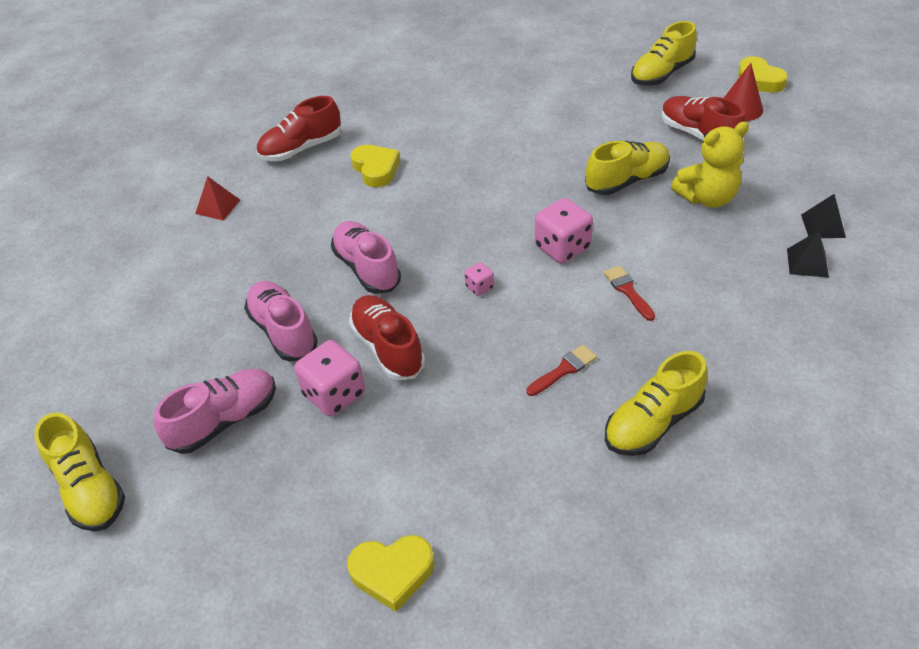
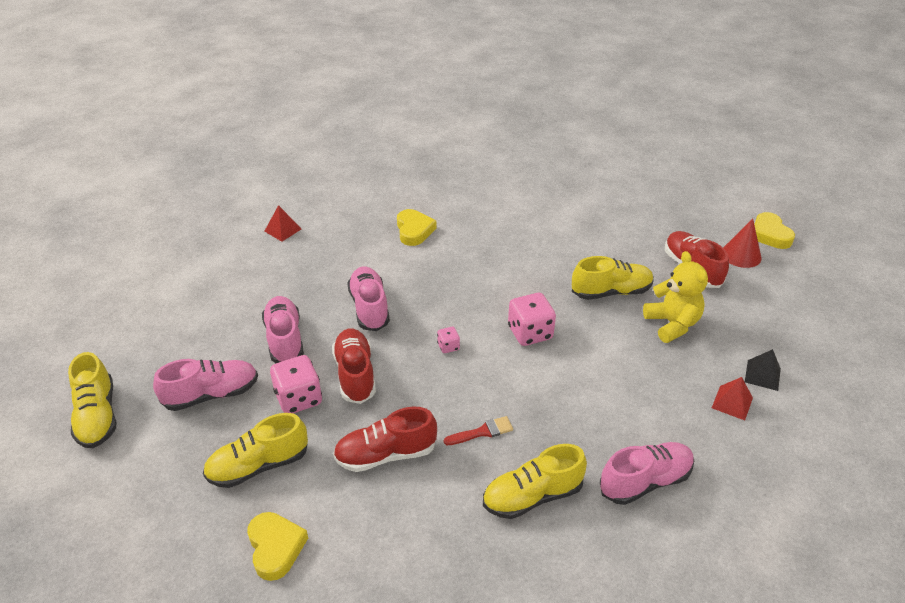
camera: 15 degrees right, 5 degrees down
(301, 149) = (365, 200): red shoe -> red shoe (386, 454)
(392, 573) = (275, 547): yellow heart -> yellow heart turned 120 degrees counterclockwise
(627, 291) = (566, 383): red brush -> none
(661, 74) = (686, 209): yellow shoe -> yellow shoe (258, 466)
(707, 198) = (672, 324): yellow teddy bear -> yellow teddy bear turned 105 degrees counterclockwise
(761, 370) = (645, 481): none -> pink shoe
(807, 262) = (732, 402): black pyramid -> red pyramid

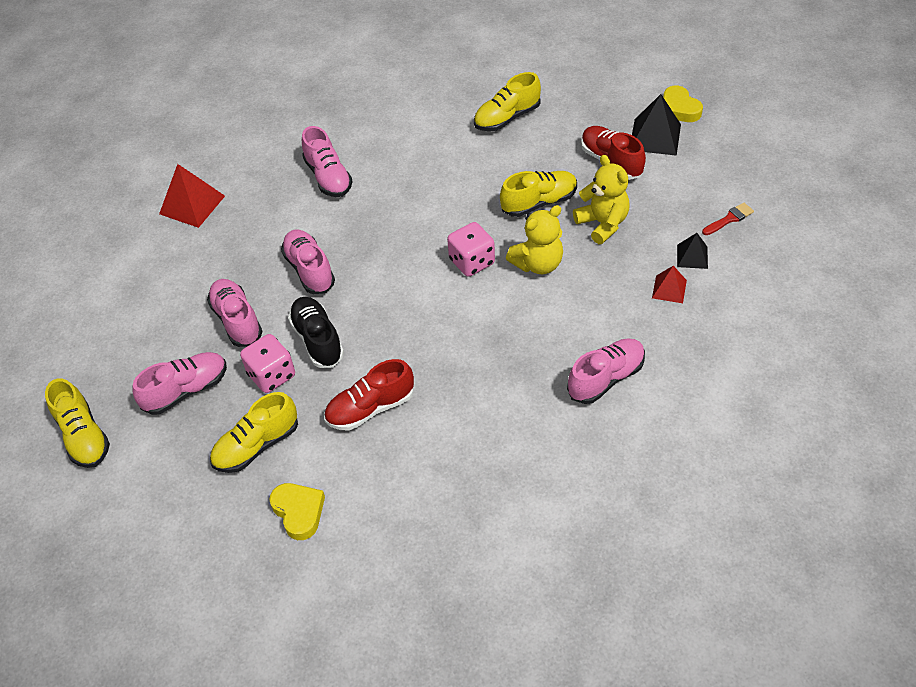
camera: 10 degrees left, 10 degrees up
(283, 230) = (192, 204): red pyramid -> red pyramid, size x1.71
(355, 374) = (317, 340): red shoe -> black shoe
(414, 231) = (328, 177): yellow heart -> pink shoe
(448, 346) = (398, 293): pink dice -> none
(482, 432) = (452, 367): red brush -> red brush (729, 219)
(532, 496) = (511, 414): yellow shoe -> yellow shoe (507, 118)
(597, 349) = (538, 264): none -> yellow teddy bear
(741, 255) = (655, 137): red cone -> black pyramid

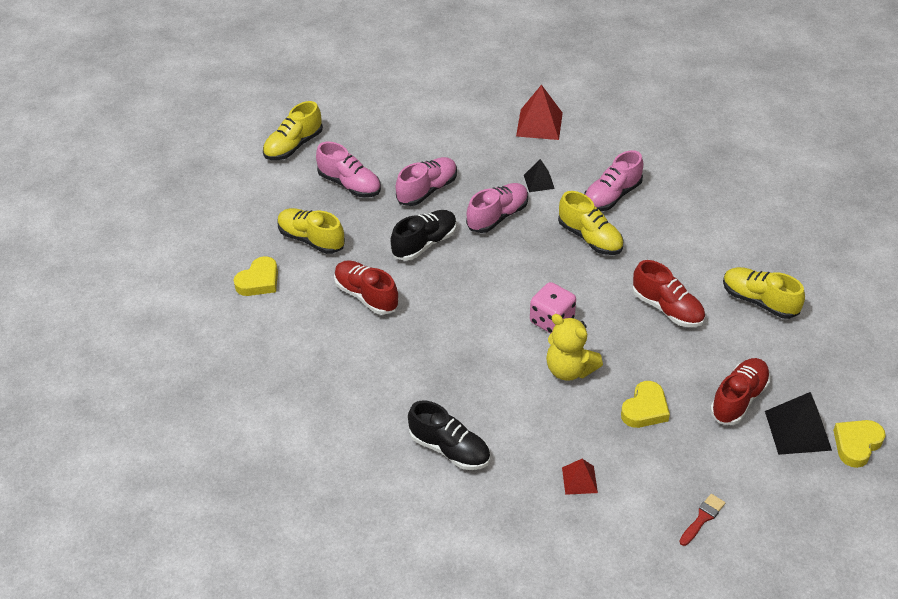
camera: 70 degrees right, 5 degrees down
(272, 375) = (380, 227): pink dice -> none
(491, 177) = (667, 308): none -> red shoe
(539, 202) = (651, 353): yellow shoe -> yellow shoe (590, 238)
(602, 224) = (645, 409): yellow teddy bear -> yellow heart
(606, 378) = (450, 449): pink shoe -> black shoe
(692, 256) = (632, 492): black pyramid -> black pyramid (539, 181)
(729, 219) = (702, 518): red brush -> red brush turned 90 degrees counterclockwise

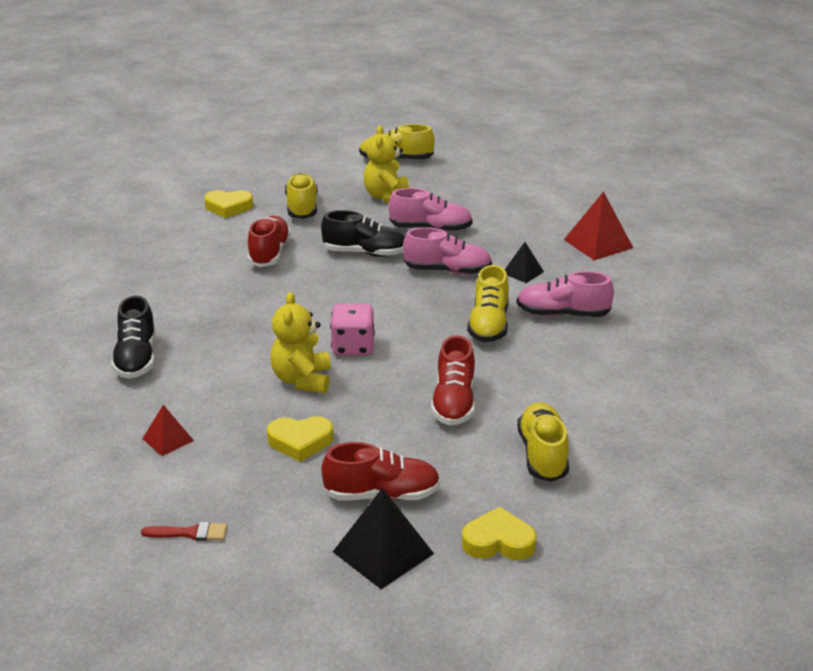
camera: 50 degrees right, 15 degrees down
(350, 184) = (387, 197): pink shoe -> yellow teddy bear
(856, 444) = (410, 605): yellow heart -> yellow heart (498, 542)

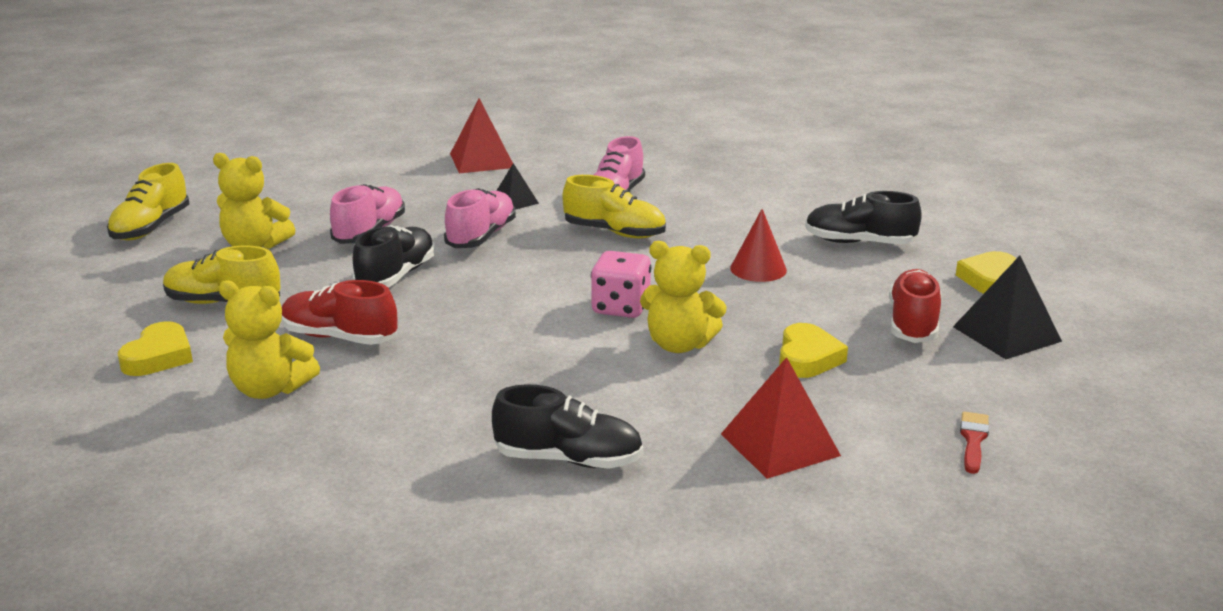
camera: 75 degrees left, 5 degrees down
(168, 439) = (780, 444): red pyramid -> red pyramid, size x1.71
(199, 247) = (270, 389): none -> yellow teddy bear
(454, 403) = (758, 269): red shoe -> red cone
(542, 454) = (859, 242): yellow shoe -> black shoe

